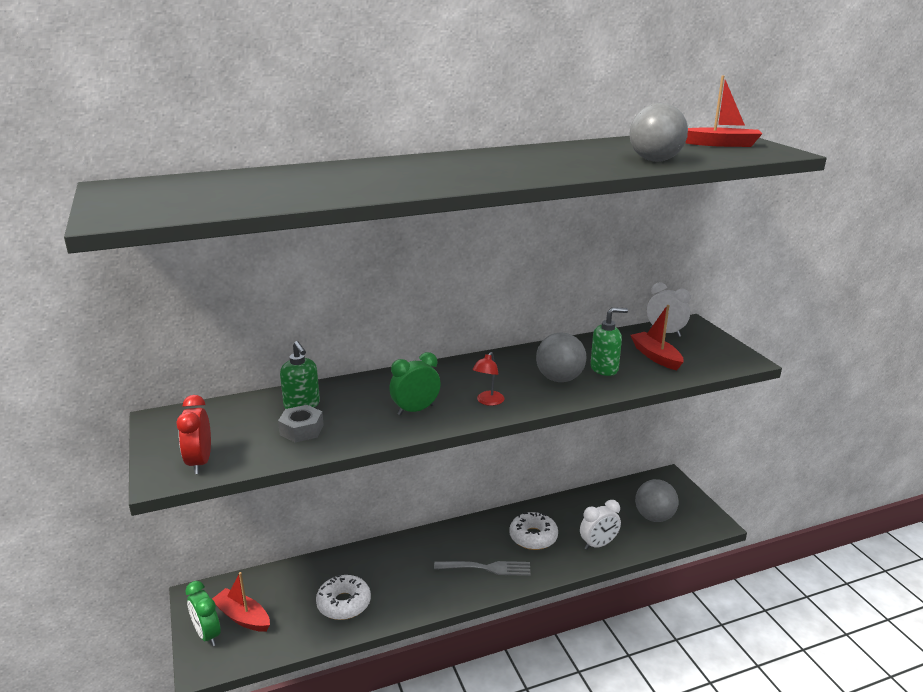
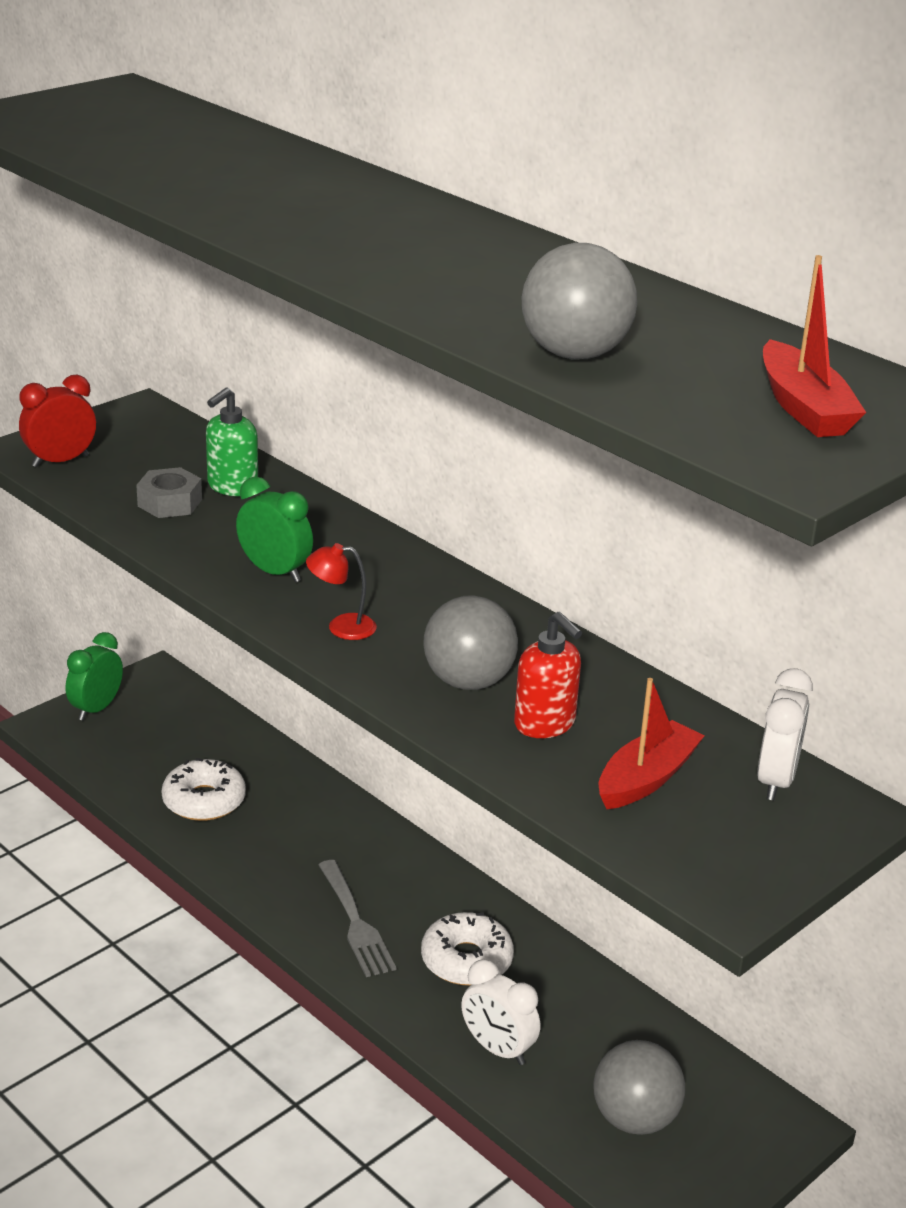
camera: 65 degrees right, 5 degrees up
(242, 617) = (138, 724): red boat -> none
(604, 369) = (545, 724): green soap dispenser -> red soap dispenser

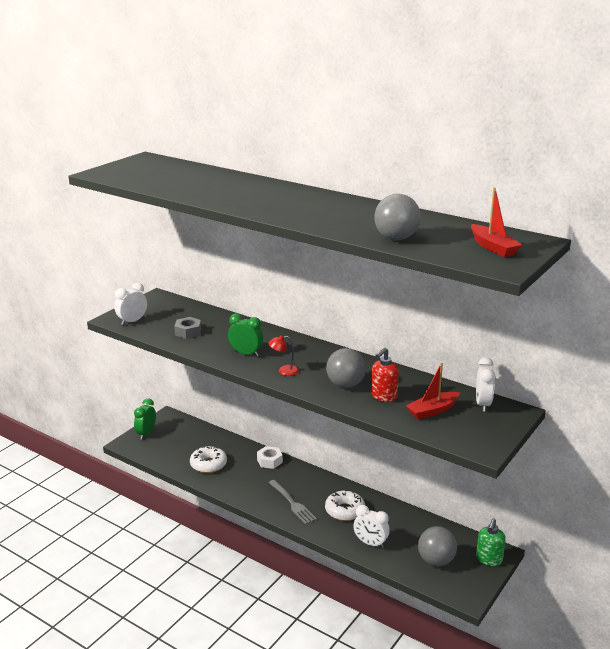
camera: 10 degrees left, 5 degrees down
(60, 461) = (132, 321): red clock -> white clock
(232, 487) = (212, 322): green soap dispenser -> green soap dispenser (489, 559)
(340, 814) = (269, 461): none -> white nut
(545, 724) = (383, 396): red soap dispenser -> red soap dispenser turned 90 degrees clockwise
(646, 778) = (432, 411): red boat -> red boat turned 150 degrees counterclockwise

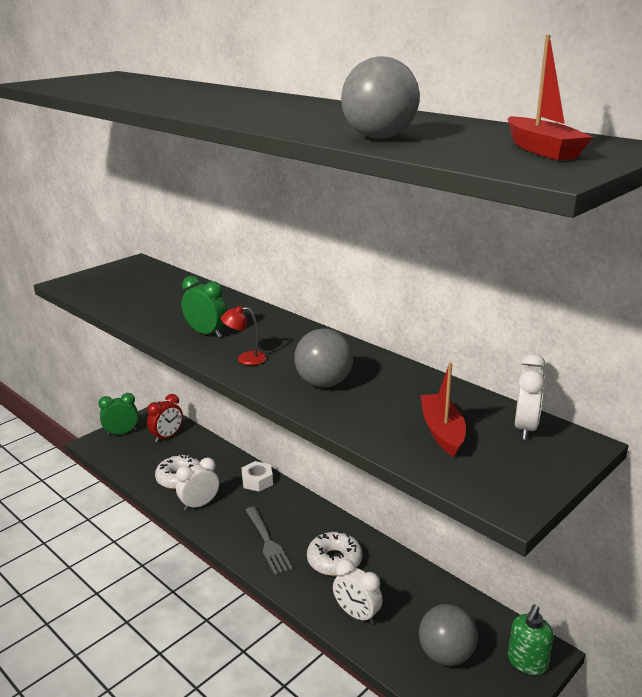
camera: 10 degrees right, 0 degrees up
(132, 321) = (87, 287): white clock -> white clock (199, 504)
(146, 434) = (121, 433): green clock -> green clock turned 45 degrees clockwise
(185, 433) = (167, 437): none -> red clock
(188, 332) = (147, 303): grey nut -> none
(383, 396) = (373, 404): red soap dispenser -> none
(432, 411) = (442, 431): red boat -> red boat turned 105 degrees clockwise

